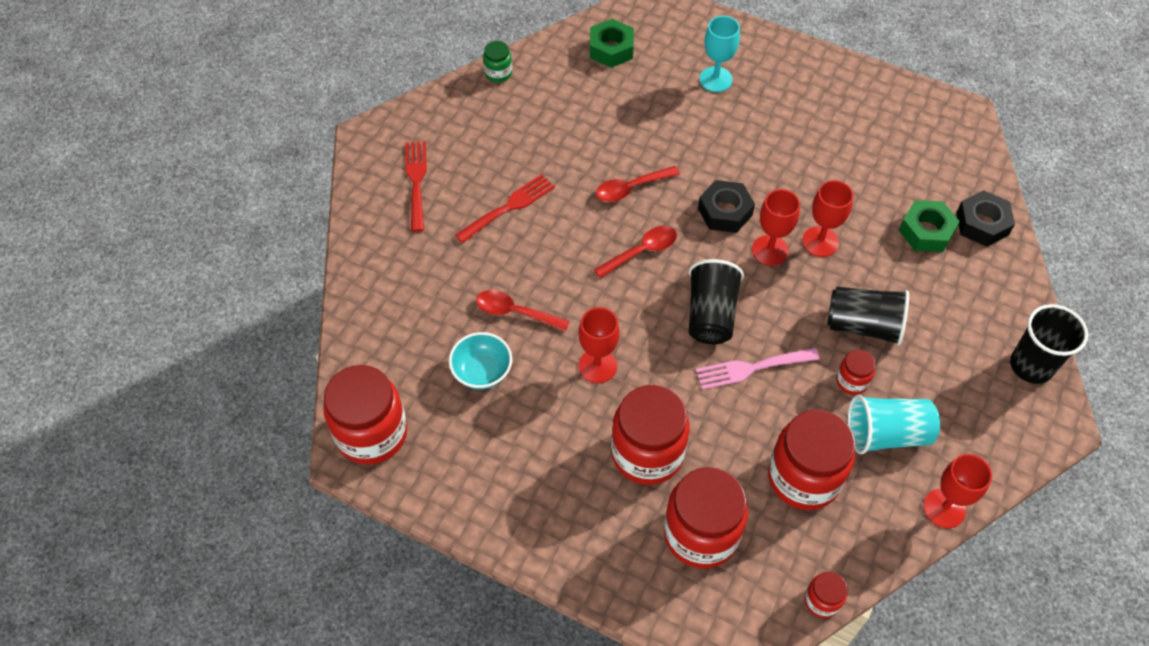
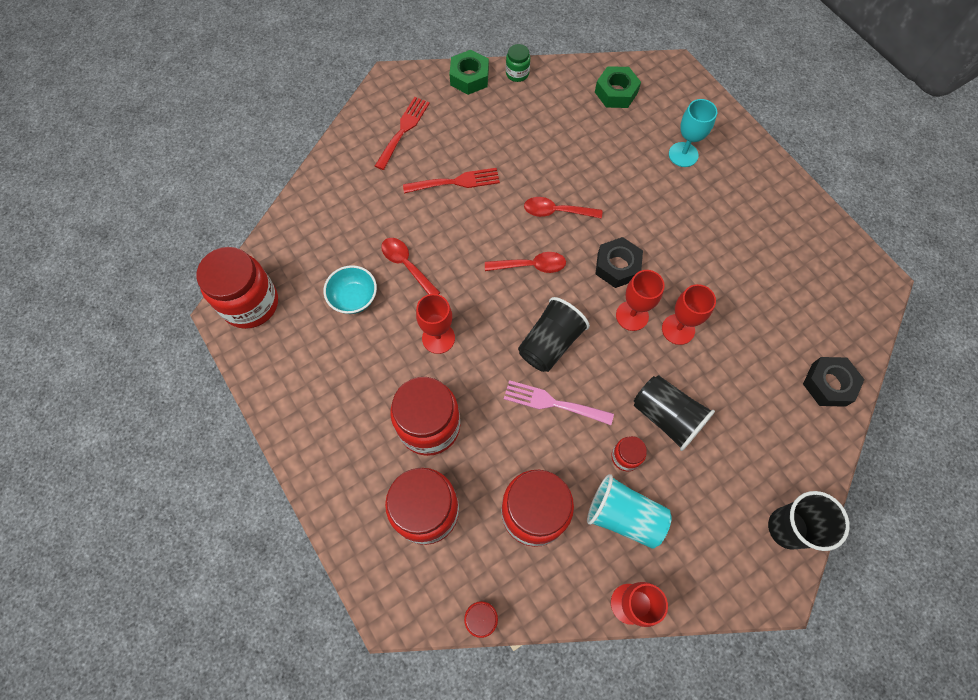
camera: 30 degrees right, 10 degrees up
(926, 231) = (774, 366): green nut -> green nut (469, 77)

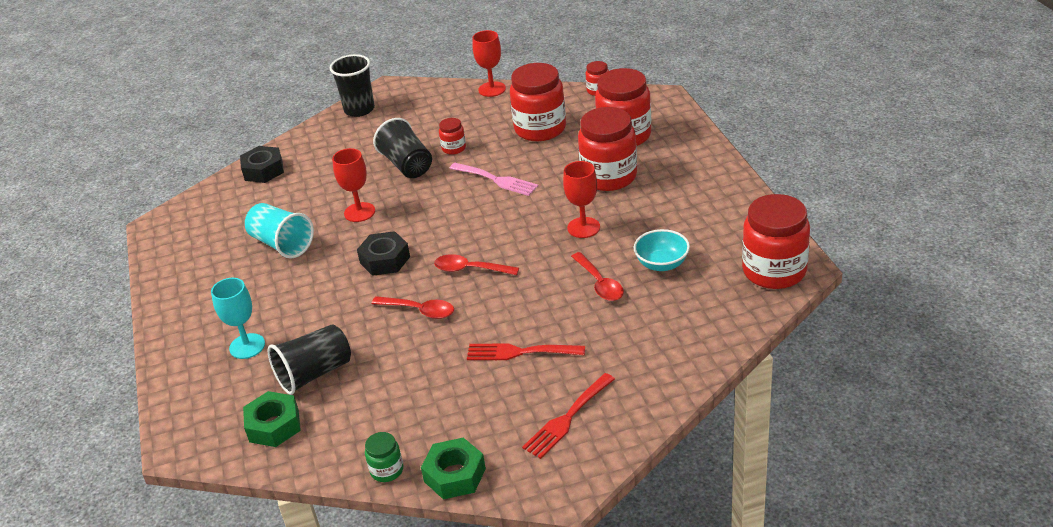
camera: 160 degrees left, 30 degrees down
(550, 343) = (480, 214): black cup -> black cup (314, 373)
(624, 516) = (473, 123): turquoise cup -> turquoise cup (282, 244)
(632, 315) = (394, 225): red goblet -> none

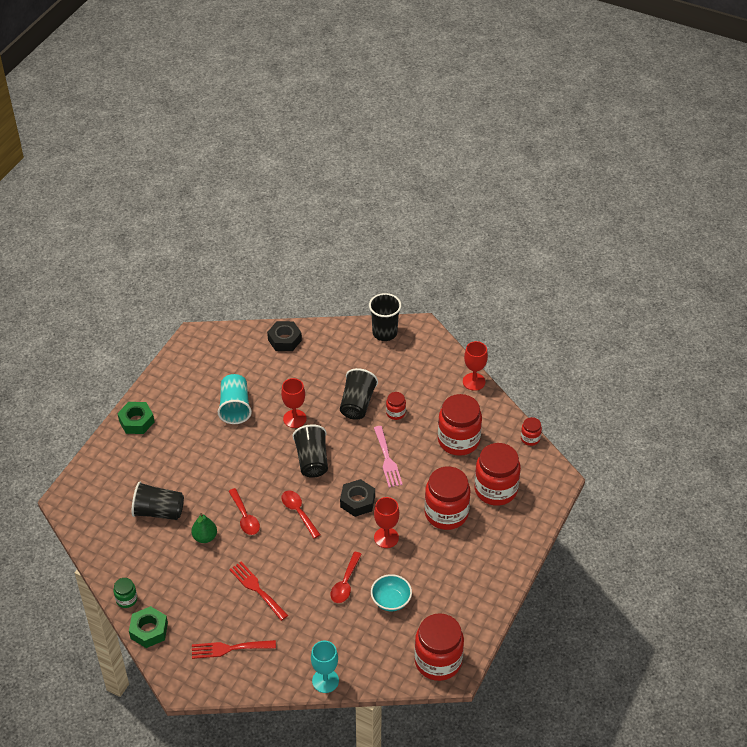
camera: 40 degrees right, 10 degrees up
(247, 346) = (149, 465): turquoise goblet -> turquoise goblet (325, 681)
(274, 425) = (111, 526): green nut -> green nut (136, 421)
(385, 260) = (268, 466): black nut -> black nut (357, 501)
(400, 355) = (205, 537): none -> green pear
(424, 227) = (312, 460): none -> black cup

